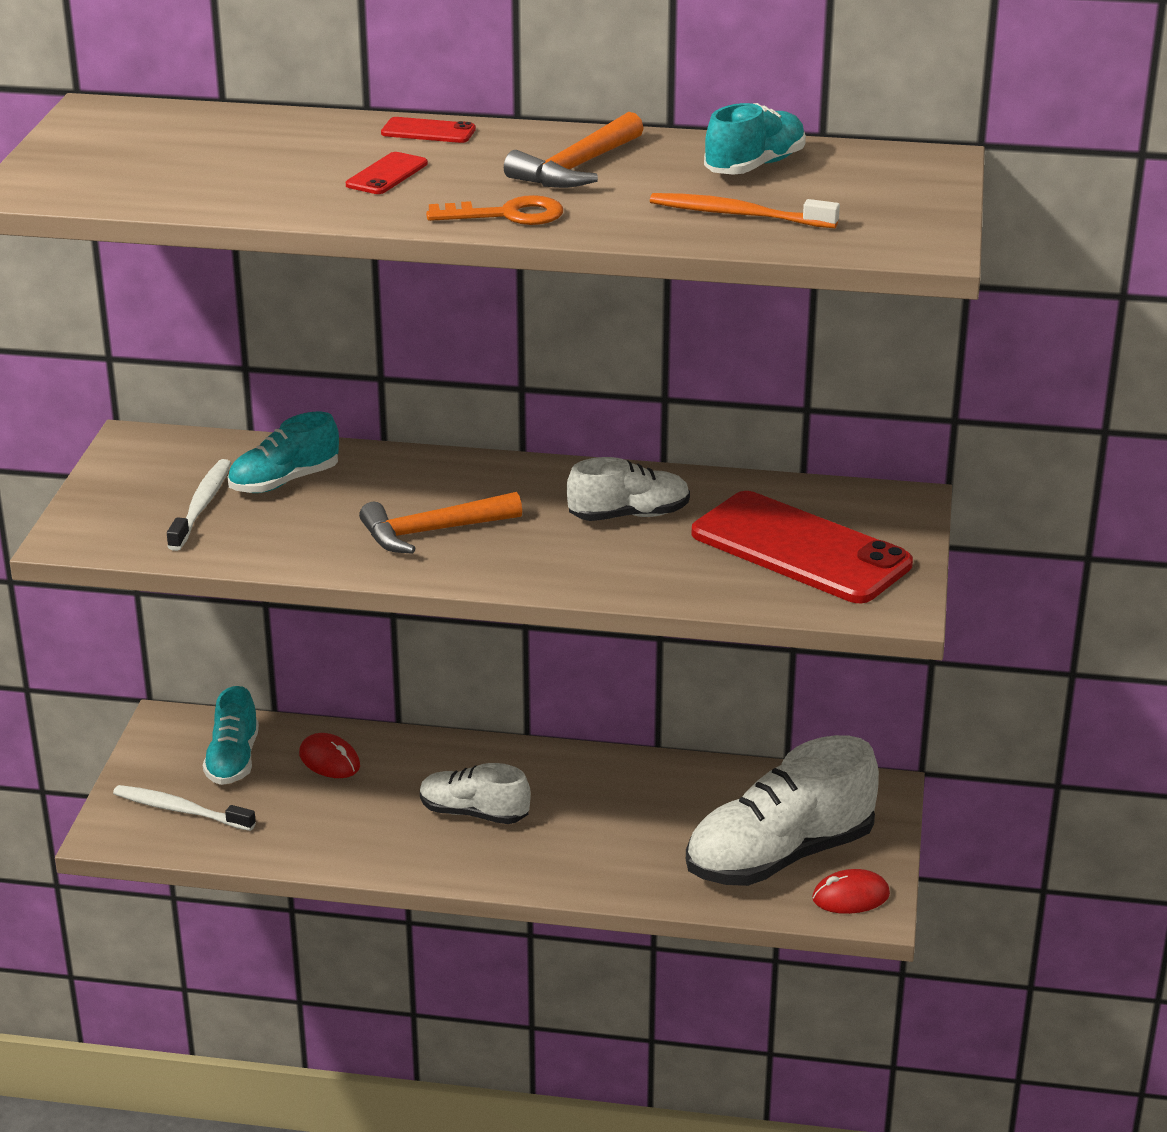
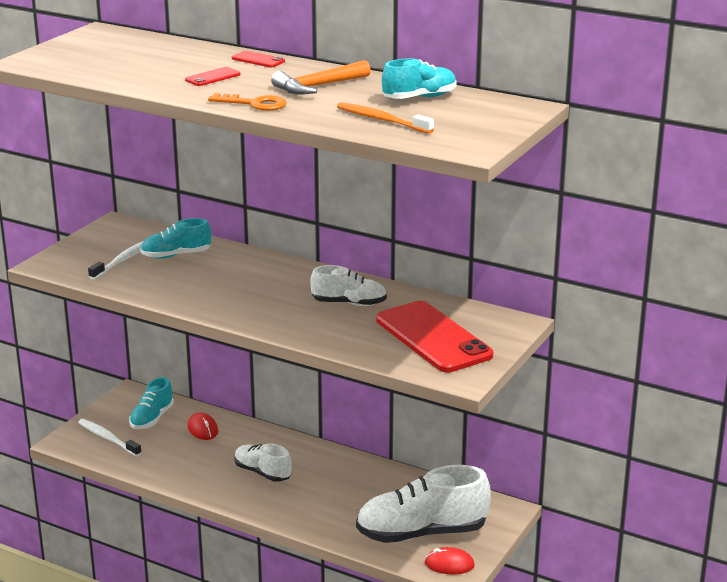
camera: 20 degrees right, 5 degrees down
(432, 532) = (233, 293): orange hammer -> none

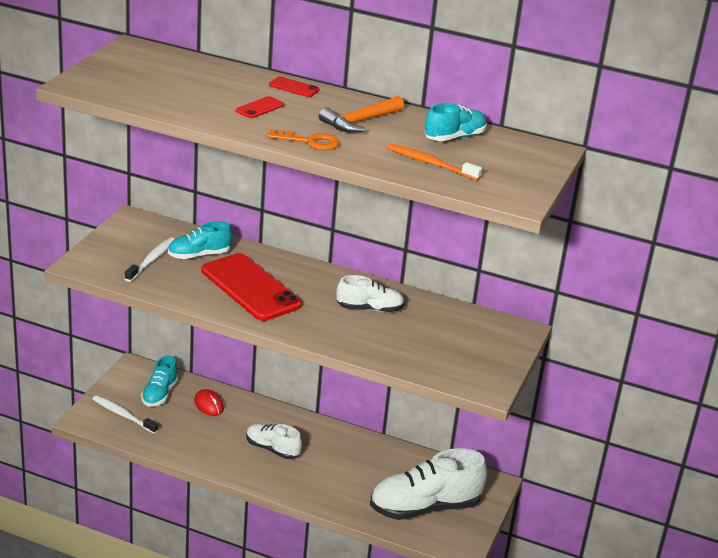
camera: 10 degrees left, 5 degrees up
(433, 337) = (452, 345): red phone -> red phone (250, 288)
(449, 564) = (454, 538): red mouse -> none

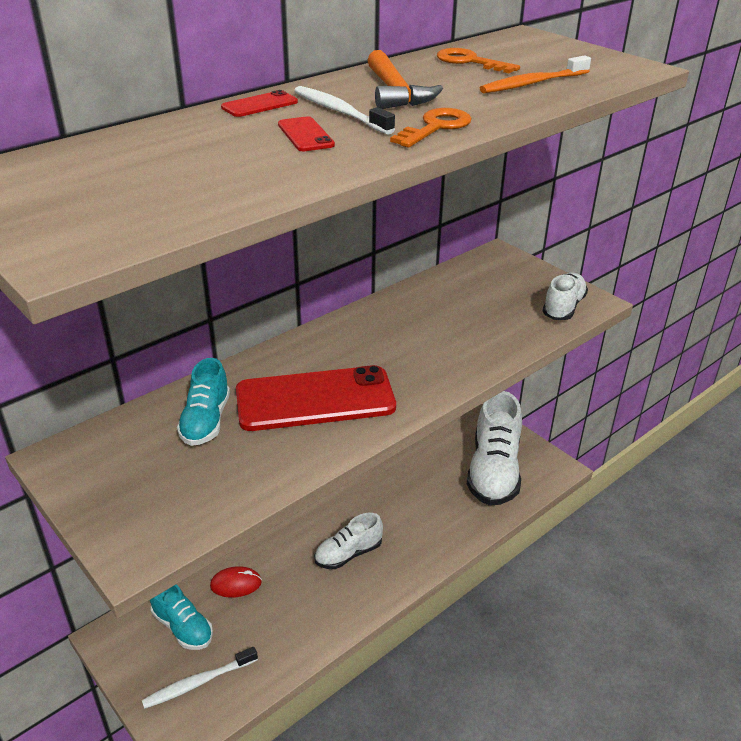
camera: 60 degrees left, 5 degrees up
(151, 260) = (182, 470): white toothbrush -> white toothbrush (339, 112)
(369, 309) = (413, 327): white shoe -> white shoe (563, 307)
(454, 137) = (470, 62): turquoise shoe -> orange key

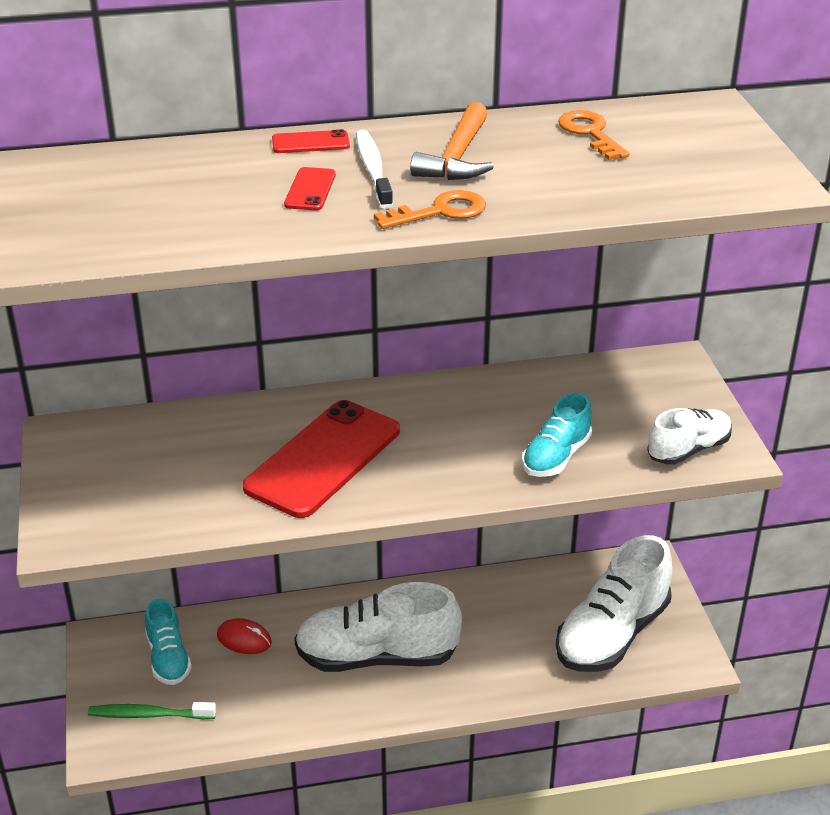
camera: 30 degrees right, 0 degrees up
(198, 682) = (149, 715): white toothbrush -> green toothbrush
(206, 421) = (207, 444): turquoise shoe -> turquoise shoe (556, 457)
(315, 399) = (323, 459): red phone -> red phone turned 75 degrees counterclockwise
(348, 554) = (377, 656): white shoe -> white shoe, size x1.81
(533, 83) = (617, 180): orange toothbrush -> none

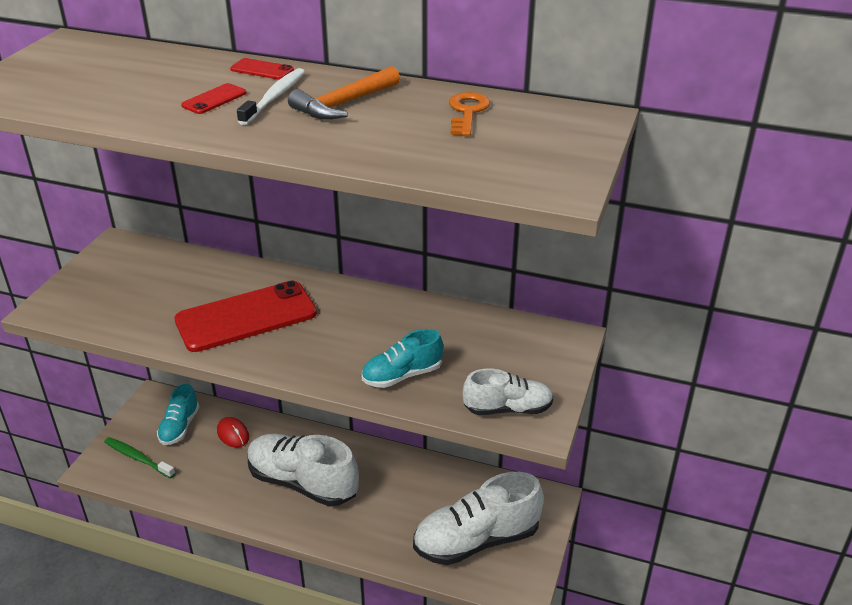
camera: 30 degrees right, 0 degrees up
(440, 212) = (275, 137): orange key -> none

